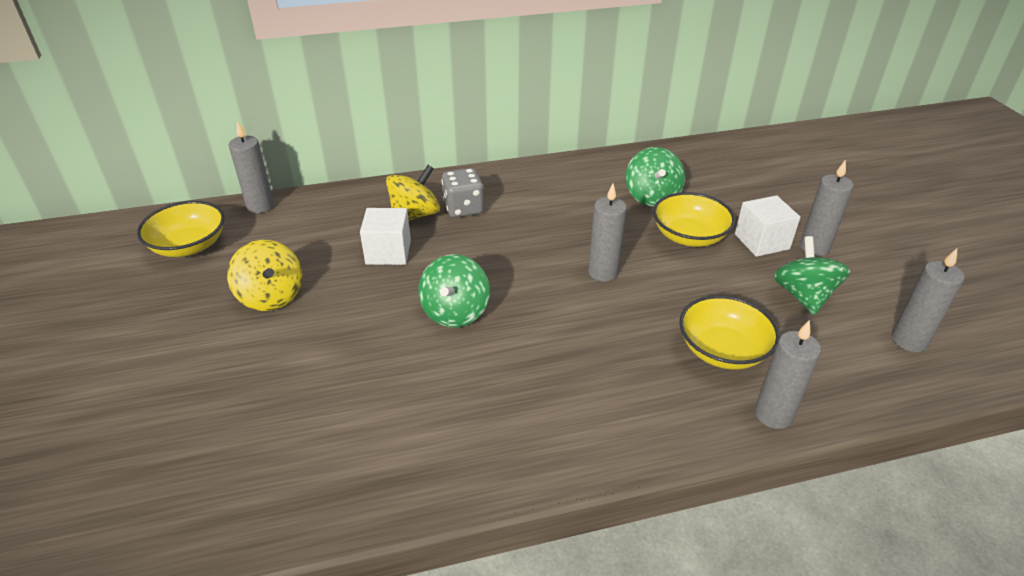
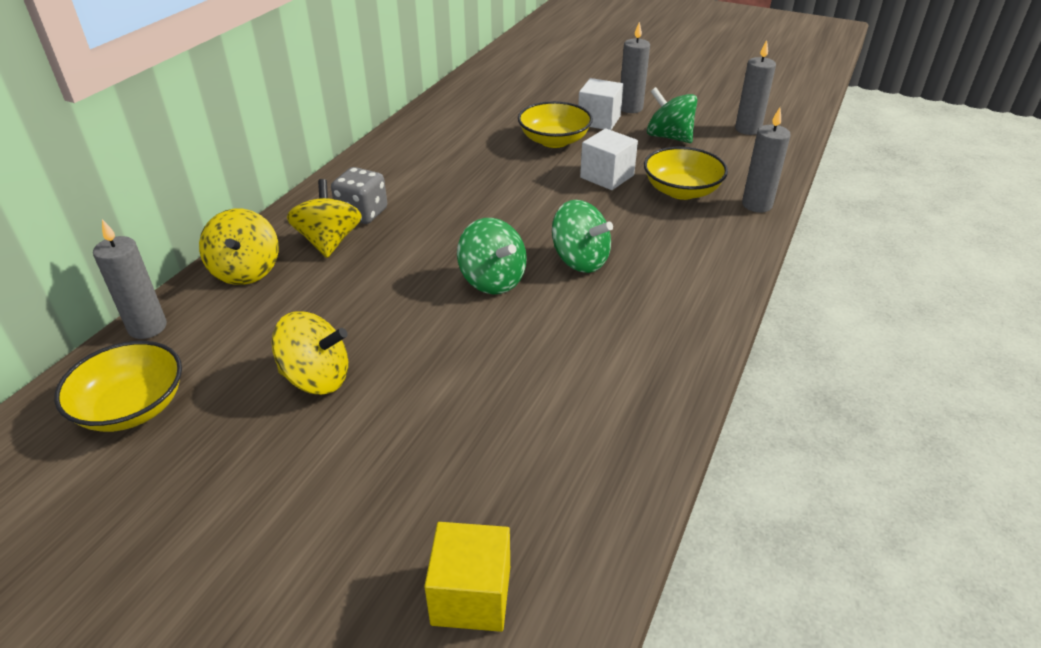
camera: 50 degrees left, 0 degrees up
(119, 488) = (471, 595): none -> yellow cube
(348, 204) = (246, 271): none -> yellow spinning top
(388, 252) = (359, 279): white cube -> white cube (607, 176)
(603, 272) = (542, 193): grey candle -> none
(652, 197) = (488, 130): green spinning top -> green spinning top (580, 260)

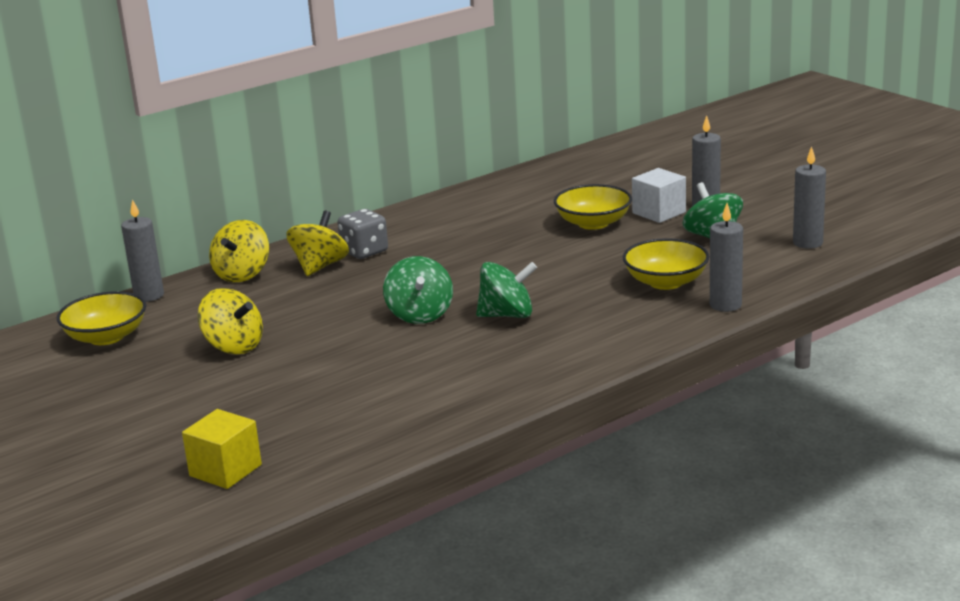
camera: 30 degrees right, 15 degrees down
(580, 260) = (507, 315): green spinning top -> green spinning top turned 75 degrees counterclockwise
(607, 176) = (608, 259): white cube -> none

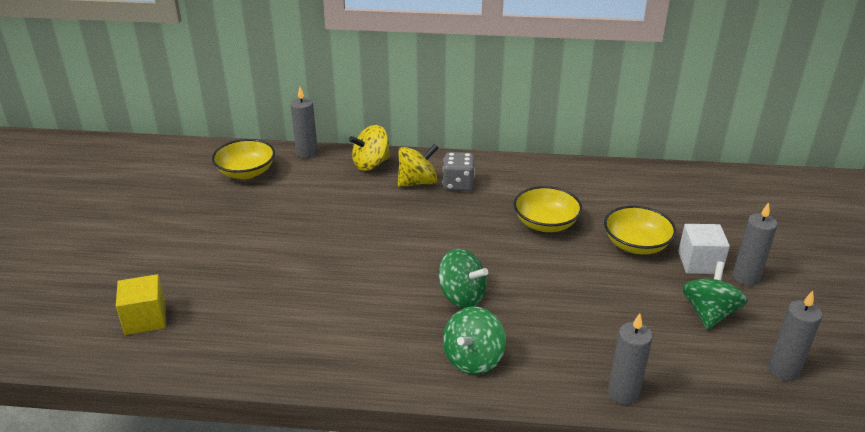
camera: 40 degrees right, 10 degrees up
(234, 346) = (287, 220): yellow spinning top -> none
(420, 315) = (413, 260): green spinning top -> green spinning top (473, 359)
(666, 282) = (610, 337): yellow bowl -> yellow bowl (545, 223)

